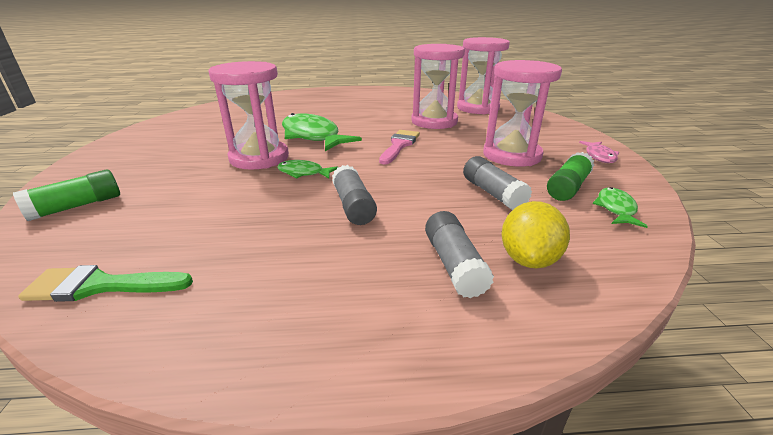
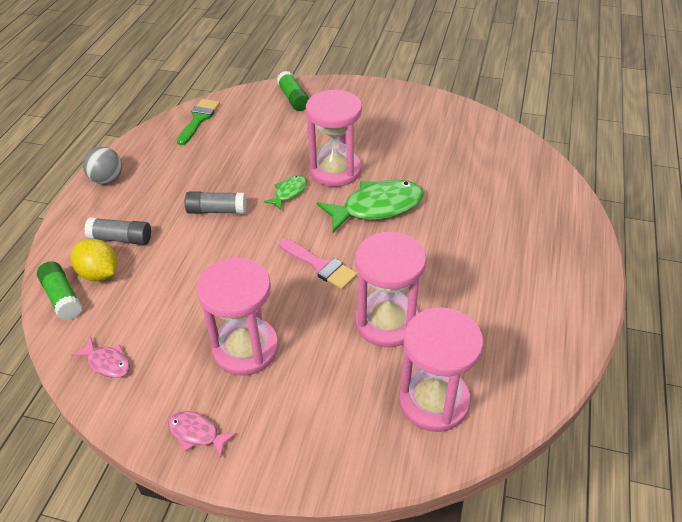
camera: 110 degrees right, 15 degrees up
(317, 348) = (107, 179): none -> grey ball
(492, 193) = (183, 294): grey glue stick -> none
(567, 187) = (158, 353): green glue stick -> green glue stick (62, 297)
(615, 209) = (107, 363): green fish -> pink fish

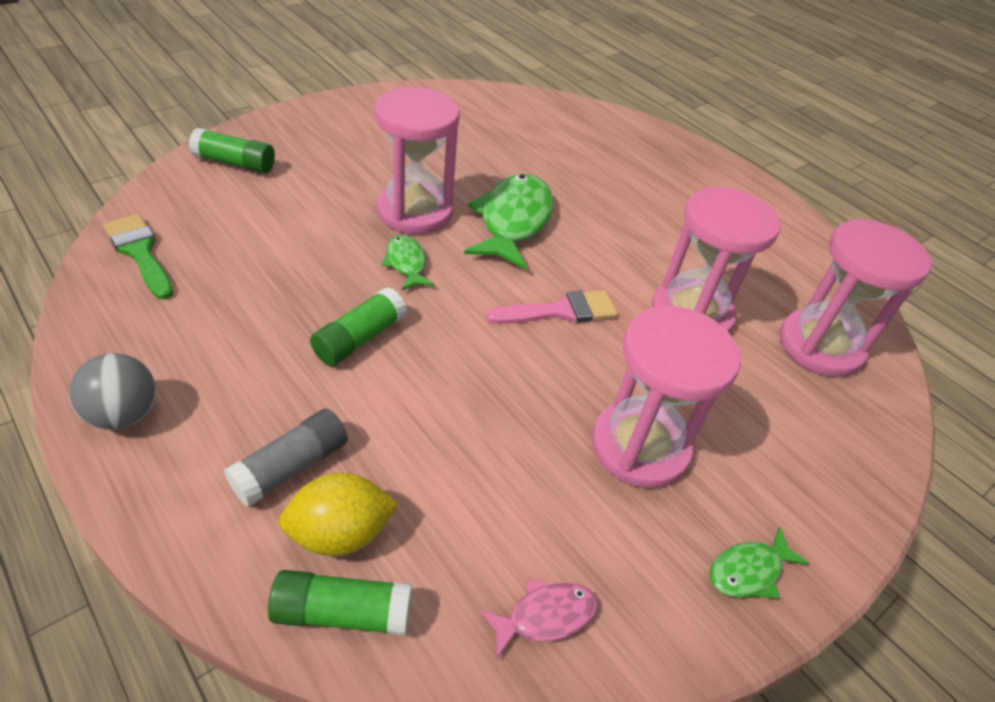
camera: 60 degrees left, 0 degrees up
(197, 433) = (749, 571): pink fish -> green fish
(217, 210) = (359, 338): grey glue stick -> green glue stick

